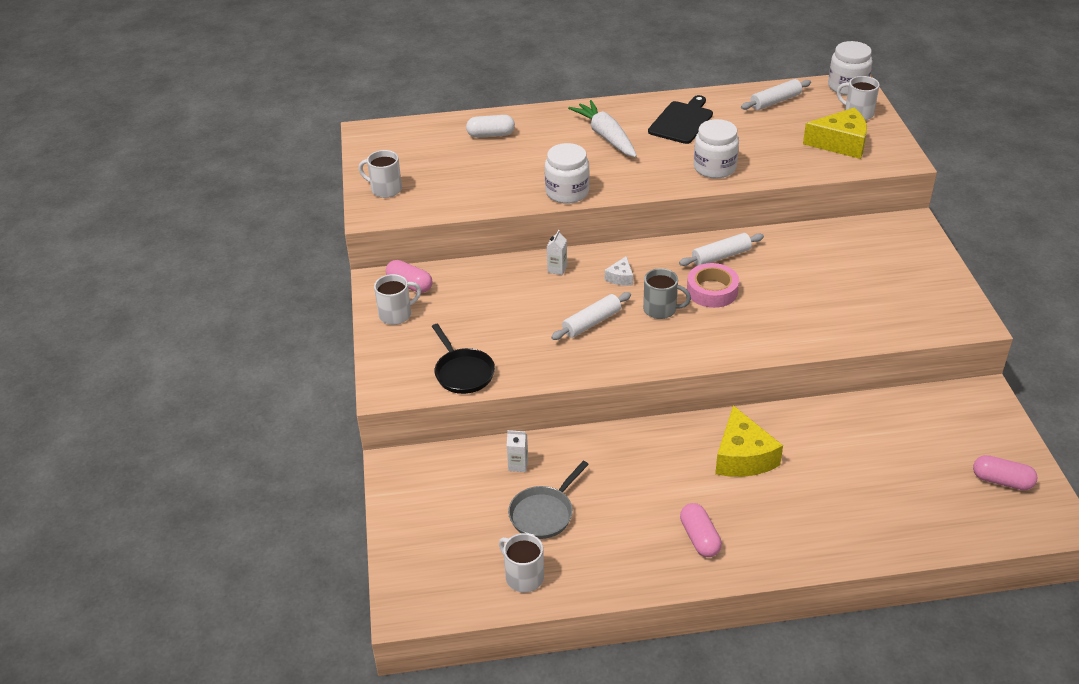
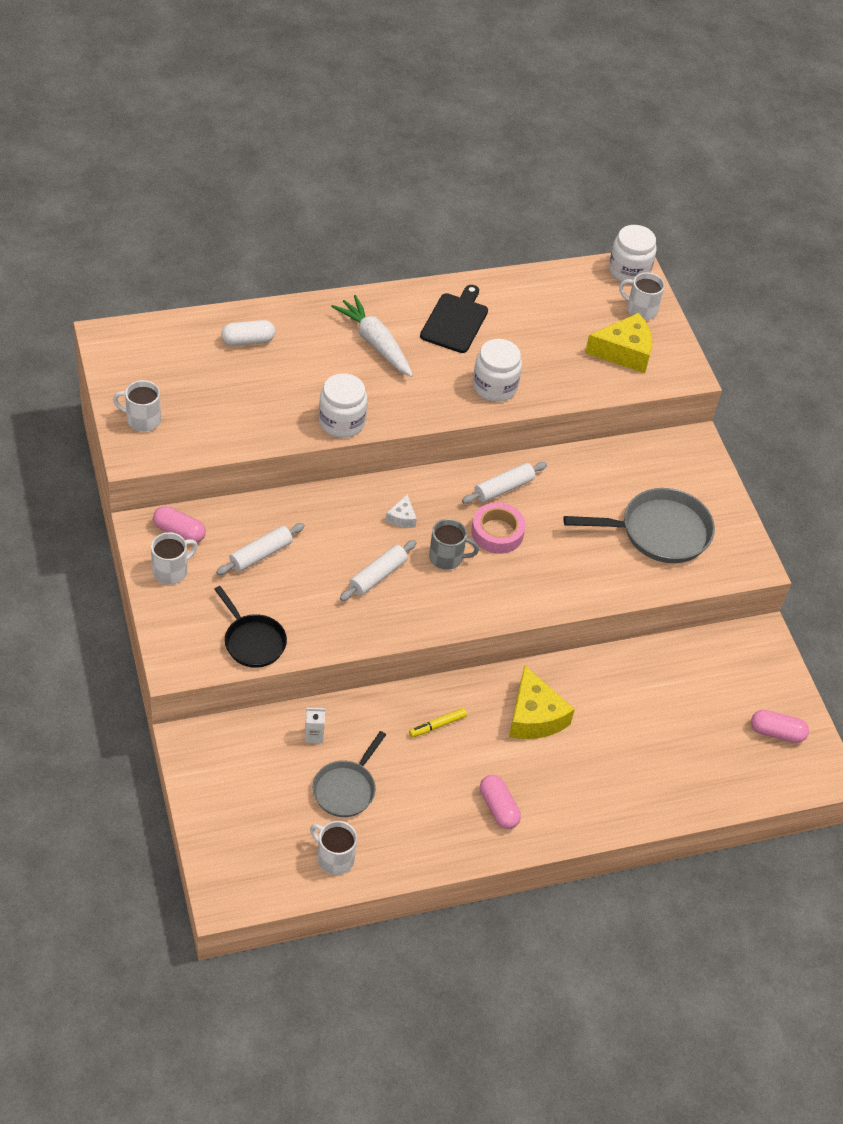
camera: 15 degrees left, 10 degrees up
(557, 269) = (334, 508): white carton -> none
(643, 461) = (437, 725): none -> yellow marker
(775, 101) = (553, 292): white rolling pin -> white rolling pin (261, 554)
(874, 293) = (659, 532): none -> grey pan

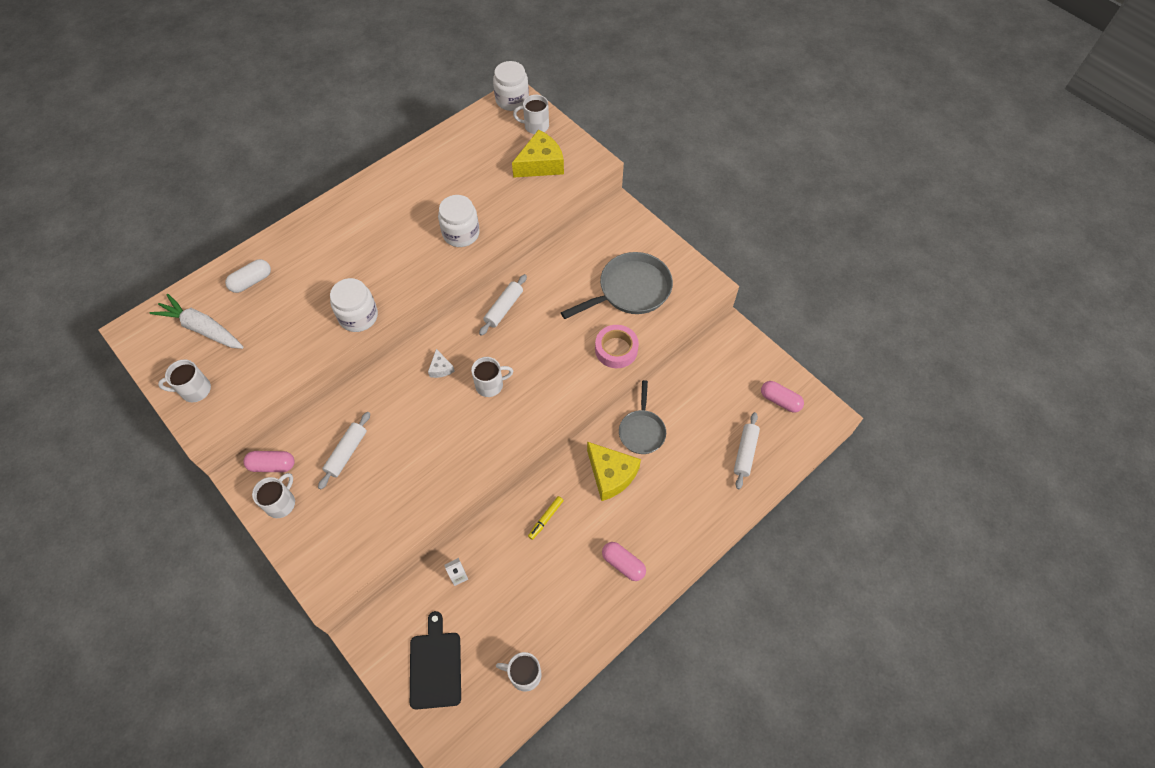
camera: 20 degrees left, 10 degrees up
(252, 641) = (375, 532): black pan -> none
(346, 789) = (504, 609): grey pan -> grey pan (642, 431)
(375, 343) = (353, 238): white carrot -> white carrot (202, 328)
(377, 576) = (446, 426): white rolling pin -> white rolling pin (745, 453)
(447, 557) = (490, 385): grey mug -> white mug
(455, 321) = (406, 194): black cutting board -> black cutting board (435, 666)
(497, 532) = (517, 346): pink tape -> pink tape (616, 349)
(777, 733) = (780, 400): pink capsule -> pink capsule turned 45 degrees clockwise

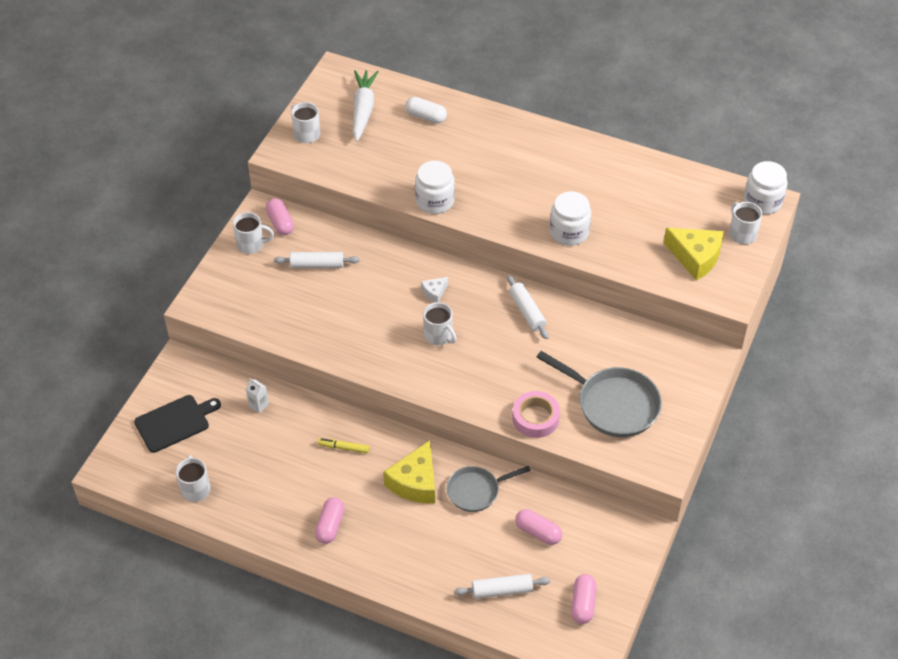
camera: 65 degrees right, 10 degrees down
(504, 308) = (527, 311): white rolling pin -> white rolling pin turned 60 degrees clockwise
(702, 403) = (538, 532): none -> pink capsule

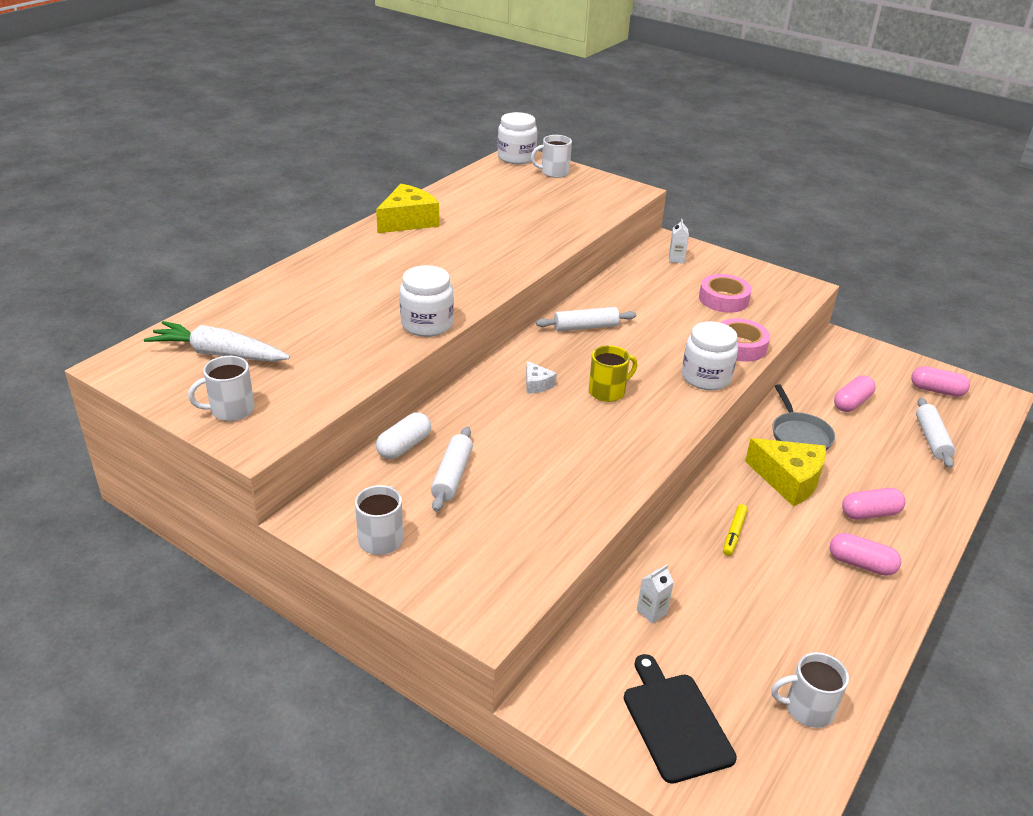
camera: 80 degrees left, 15 degrees down
(280, 223) = (351, 502): pink capsule -> pink capsule (870, 513)
(426, 116) = (270, 309): white capsule -> white capsule (404, 446)
(438, 335) = (608, 391): white mug -> yellow mug
(569, 232) = (517, 251): white jar -> white jar (706, 377)
(613, 404) = (723, 299): grey pan -> pink tape
(676, 365) = (676, 259): none -> white carton
(695, 257) = (577, 196): yellow cheese -> yellow cheese (408, 221)

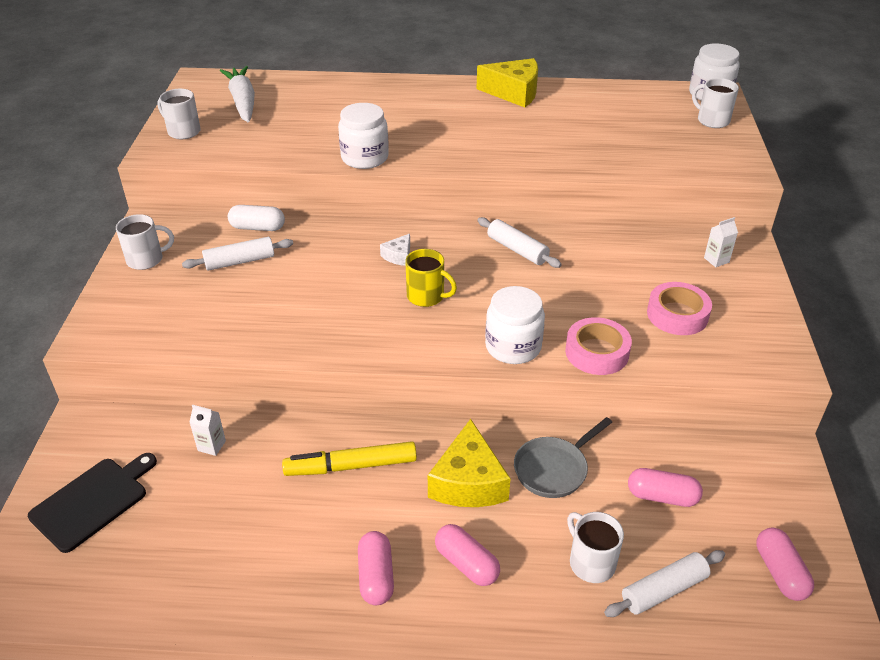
camera: 60 degrees right, 5 degrees up
(734, 533) = (351, 466): yellow marker -> yellow marker, size x1.78
(807, 708) = (149, 585): white mug -> white mug (591, 562)

